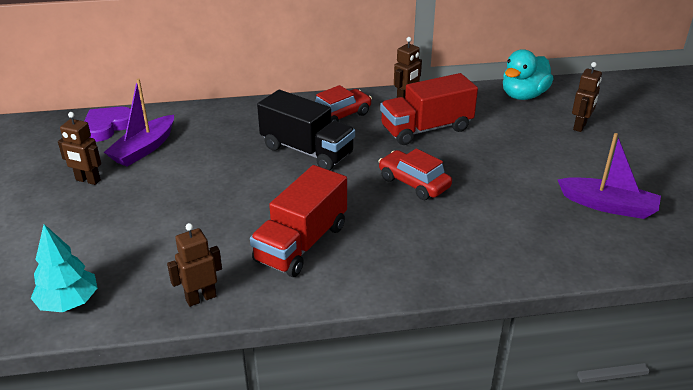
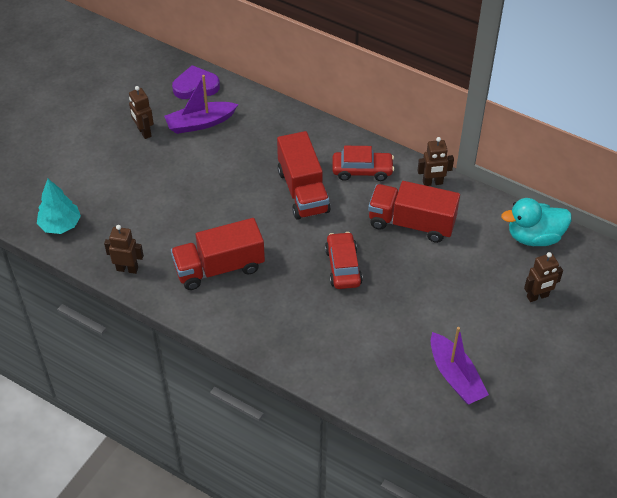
camera: 40 degrees right, 15 degrees up
(307, 151) = (303, 191): black truck -> red truck

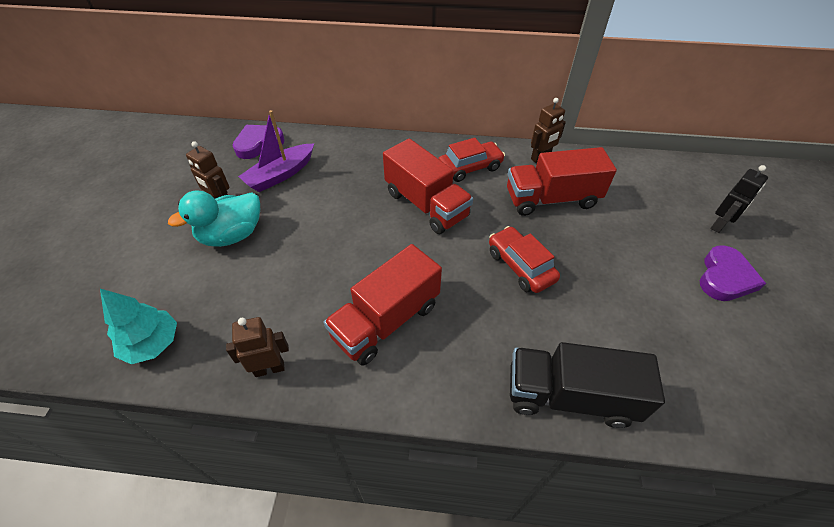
camera: 25 degrees left, 0 degrees up
(311, 361) = (569, 396): none -> black truck
(455, 376) = (729, 343): purple boat -> none
(499, 335) = (725, 277): none -> purple heart
(534, 237) = (664, 174): turquoise duck -> turquoise duck (232, 235)
(537, 296) = (719, 225): brown robot -> black robot

